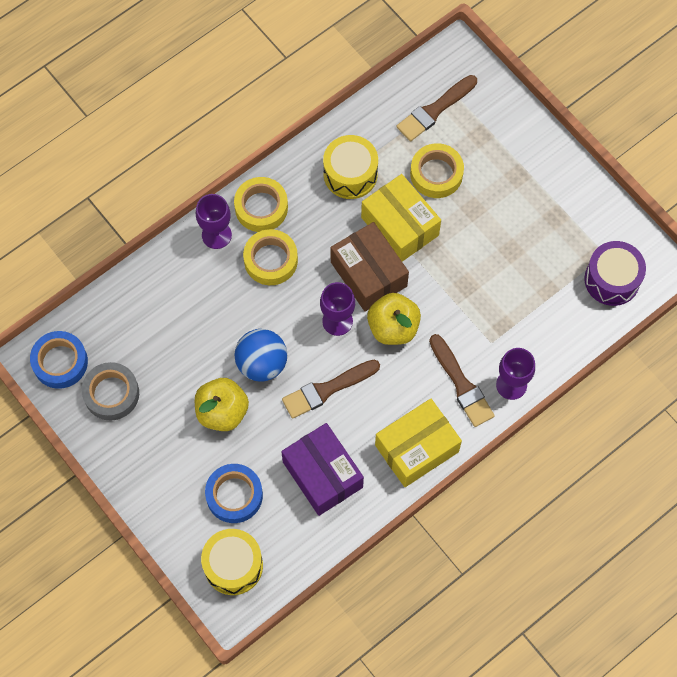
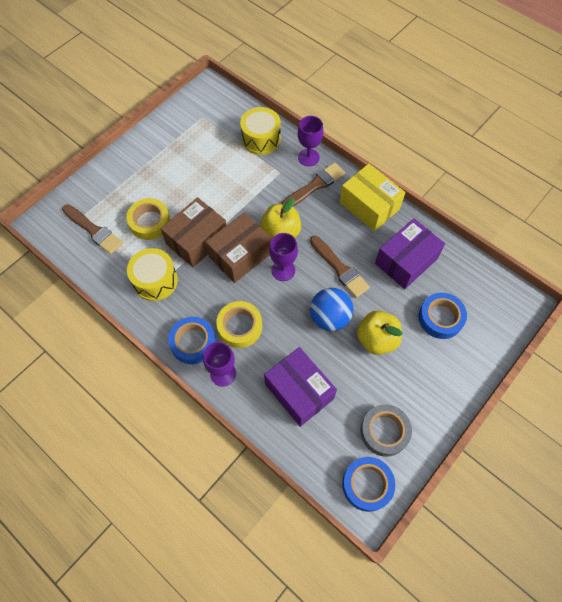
camera: 100 degrees left, 5 degrees down
(178, 312) = (299, 391): none -> purple box
(233, 565) = (493, 309): yellow drum -> yellow drum (261, 139)
(261, 207) = (193, 342): yellow tape -> blue tape
(400, 226) = (197, 240): yellow box -> brown box
(612, 280) = (220, 111): purple drum -> none

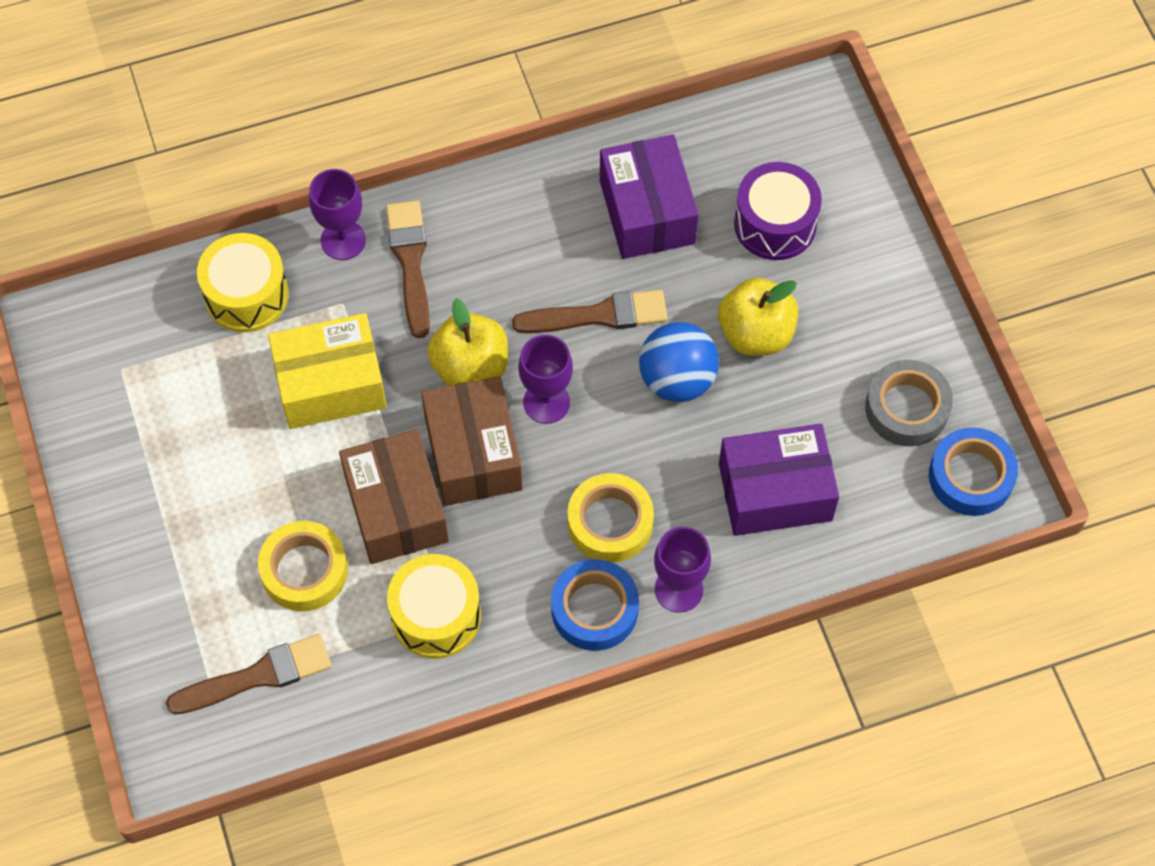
camera: 60 degrees left, 0 degrees up
(369, 206) = (508, 203): yellow box -> yellow box (330, 384)
(440, 318) = (775, 224): blue tape -> purple drum

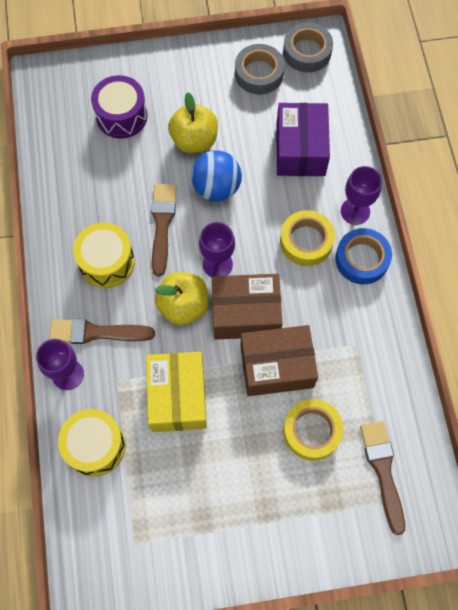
camera: 80 degrees left, 5 degrees up
(436, 616) = (354, 352): yellow drum -> yellow drum (107, 262)
(647, 211) = (94, 184): purple box -> none
(971, 476) = (307, 52): blue tape -> grey tape

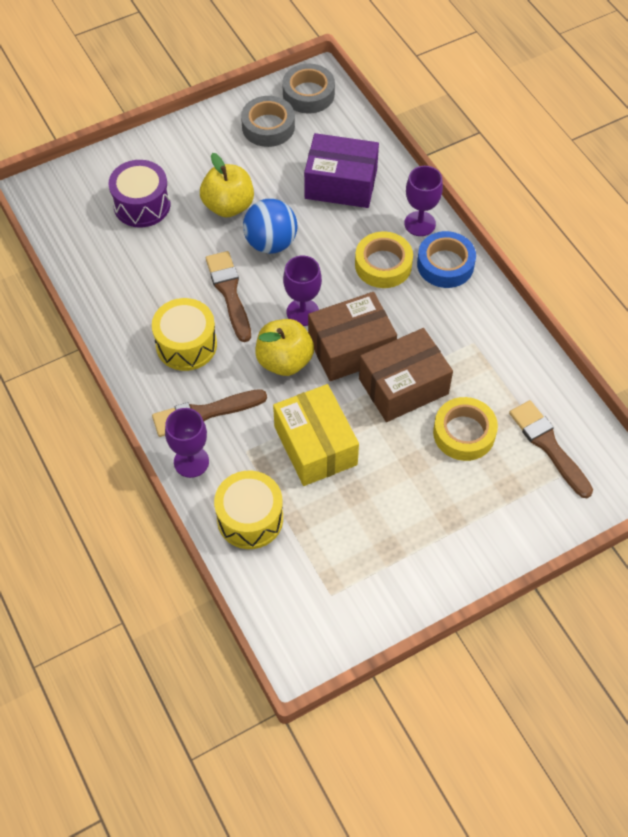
camera: 20 degrees left, 10 degrees down
(300, 149) = (341, 184): purple box -> purple box turned 60 degrees counterclockwise

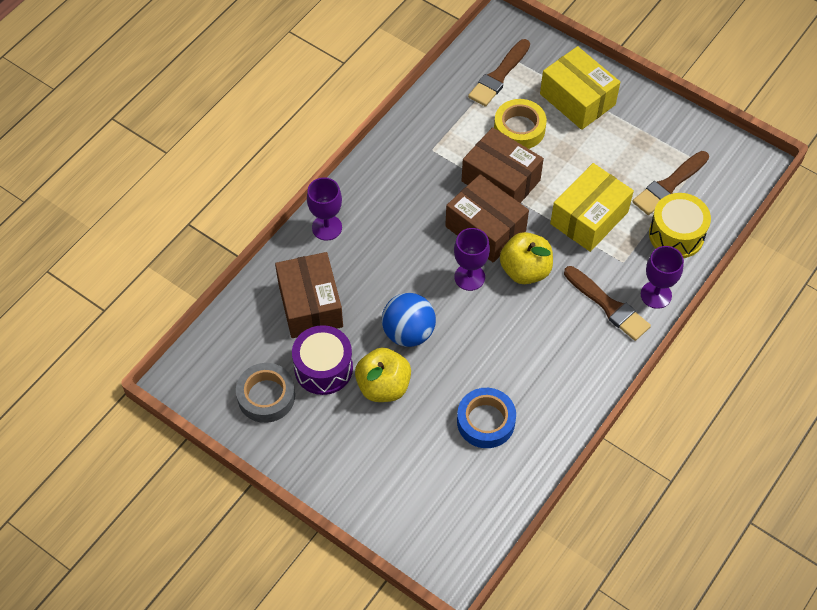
camera: 115 degrees left, 0 degrees up
(142, 205) = (420, 462): purple drum -> purple drum (323, 368)
(186, 344) = (552, 349): yellow drum -> none
(229, 293) = (480, 341): brown brush -> brown brush (669, 185)
(308, 94) = (205, 379): grey tape -> none
(341, 184) = (310, 305): purple box -> brown box
(383, 265) = (387, 238): yellow tape -> none
(445, 264) = (362, 194): blue tape -> blue tape (485, 421)
(479, 510) = (577, 99): none -> yellow box

